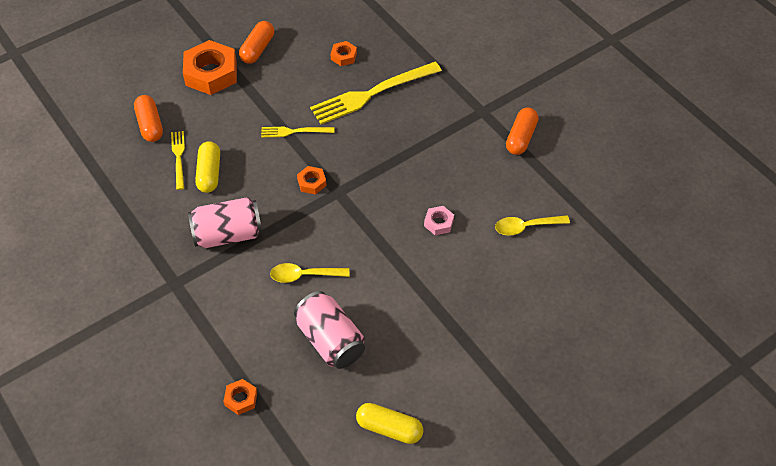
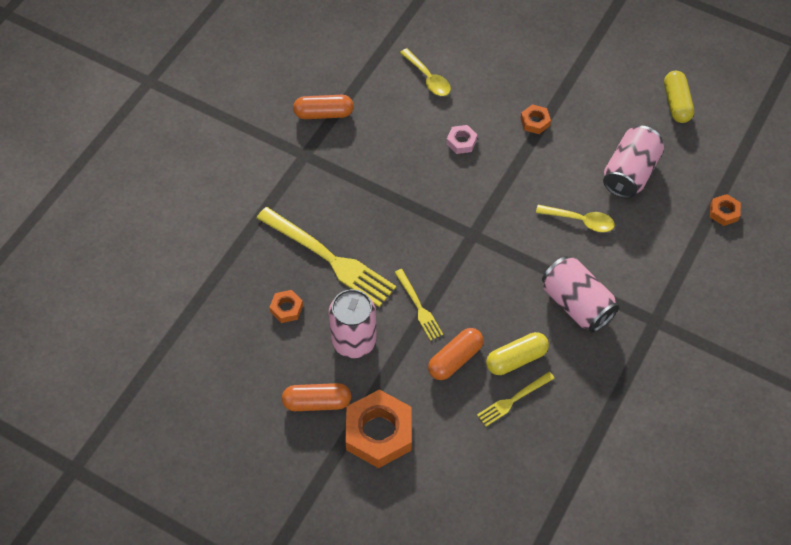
camera: 115 degrees left, 5 degrees up
(150, 125) = (486, 455): orange capsule -> orange capsule (455, 359)
(291, 84) = (354, 341): none -> pink can
(304, 275) = (580, 221): yellow spoon -> yellow spoon turned 45 degrees counterclockwise
(312, 183) = (474, 261): orange nut -> orange nut (535, 122)

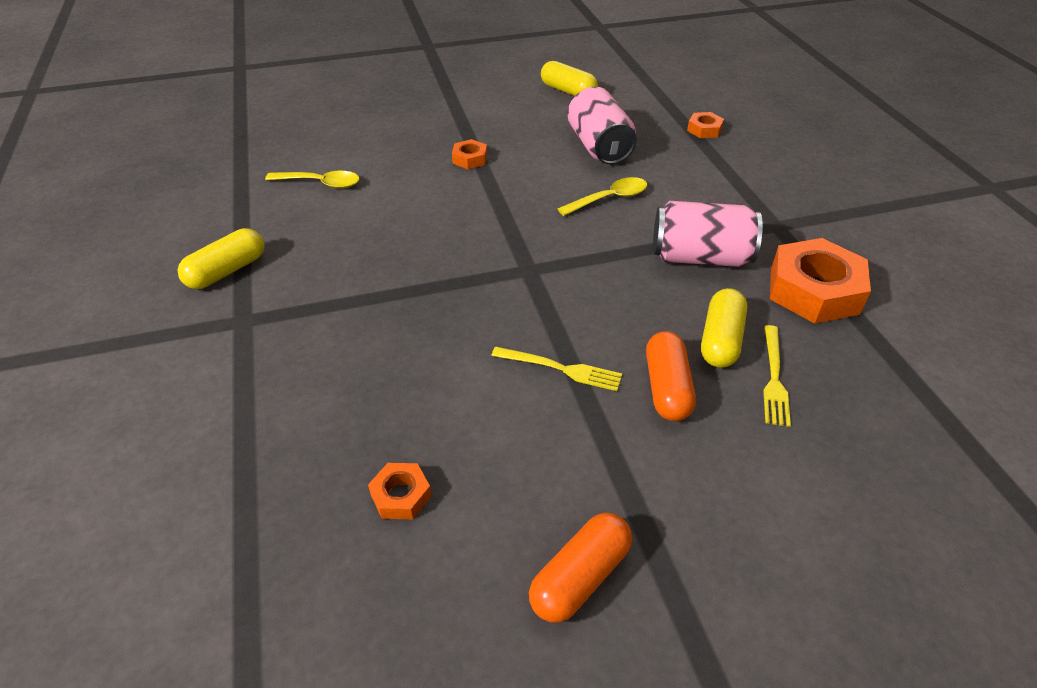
camera: 45 degrees left, 15 degrees down
(324, 113) = (227, 271): orange capsule -> yellow capsule
(329, 258) = (394, 398): yellow fork -> none
(354, 341) = (534, 461): pink can -> none
(379, 432) = (700, 541): orange nut -> orange nut (814, 290)
(461, 142) = (418, 209): pink nut -> none

